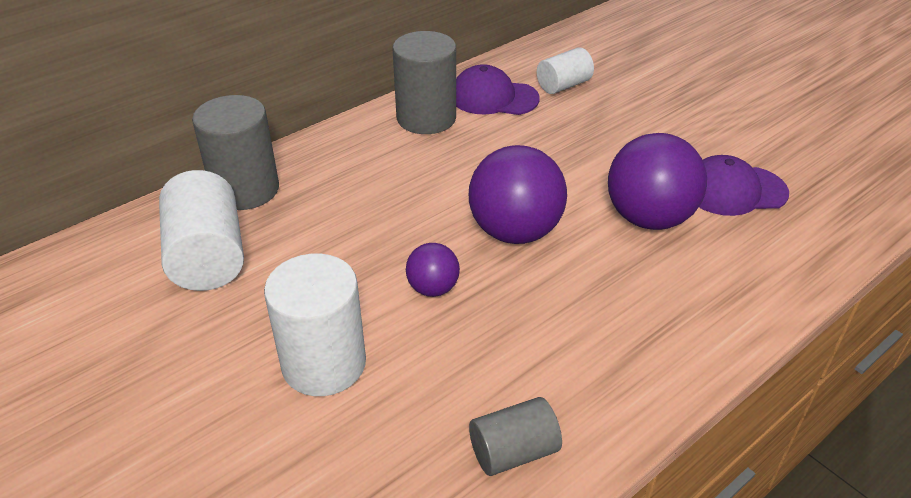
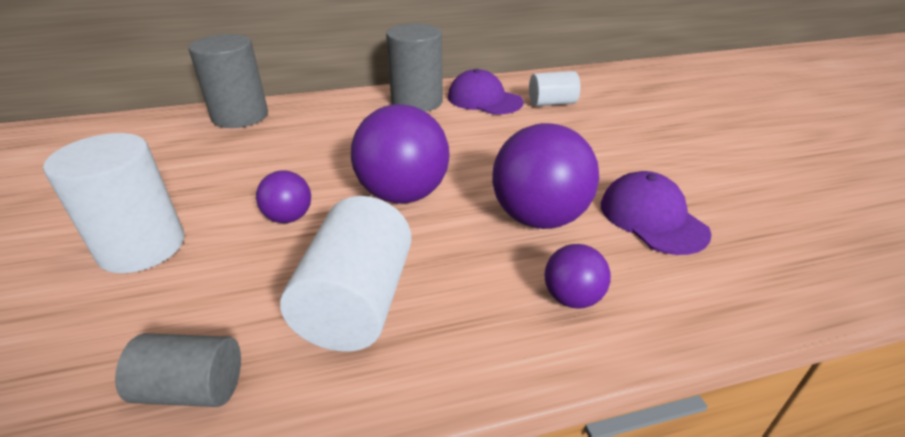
camera: 25 degrees right, 5 degrees down
(208, 257) = (164, 149): white cylinder -> white cylinder (357, 303)
(724, 280) = (572, 298): none -> purple ball
(734, 190) = (652, 218): purple cap -> purple cap turned 45 degrees clockwise

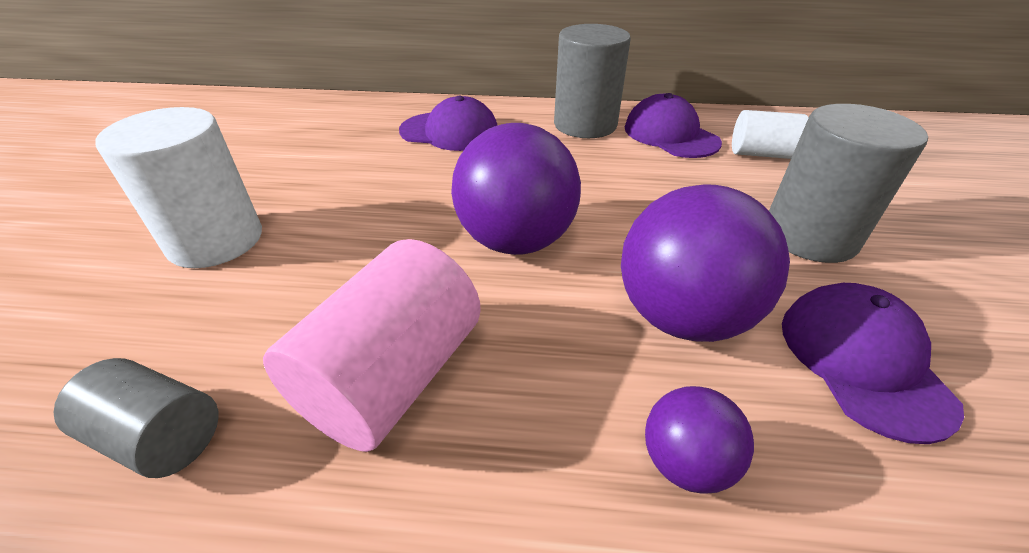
camera: 20 degrees right, 5 degrees up
(240, 116) = (387, 111): grey cylinder -> grey cylinder (809, 235)
(289, 217) = (374, 240): purple ball -> none
(307, 124) = (449, 132): none -> purple cap
(357, 303) = (392, 377): white cylinder -> pink cylinder

